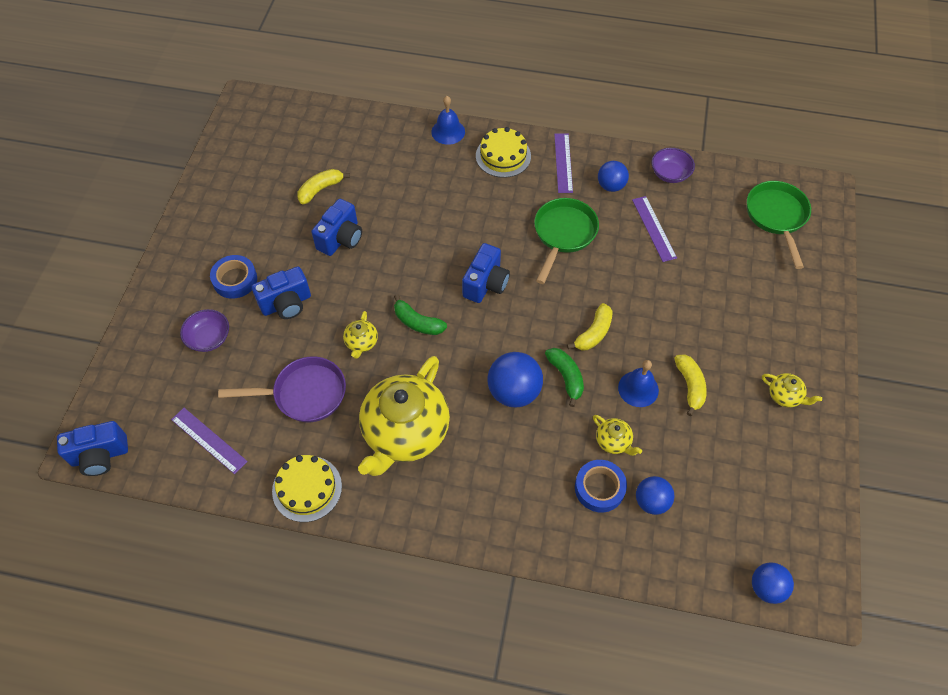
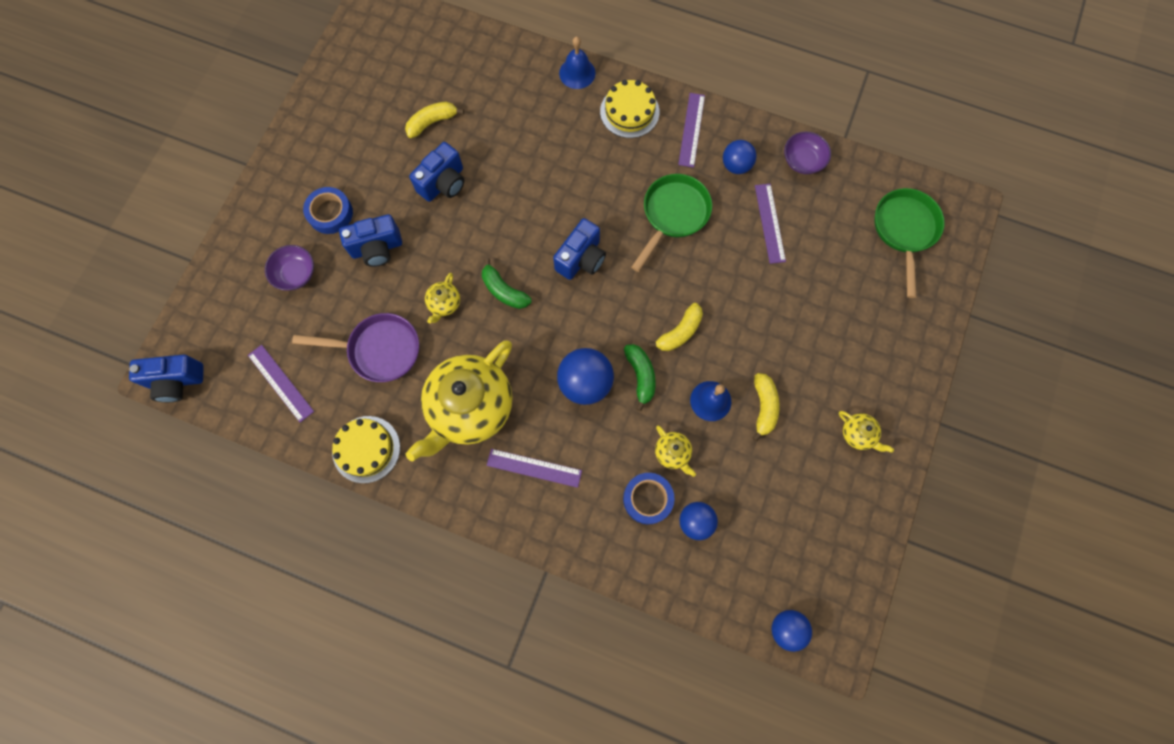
camera: 10 degrees right, 15 degrees up
(480, 478) = (534, 468): none -> purple ruler

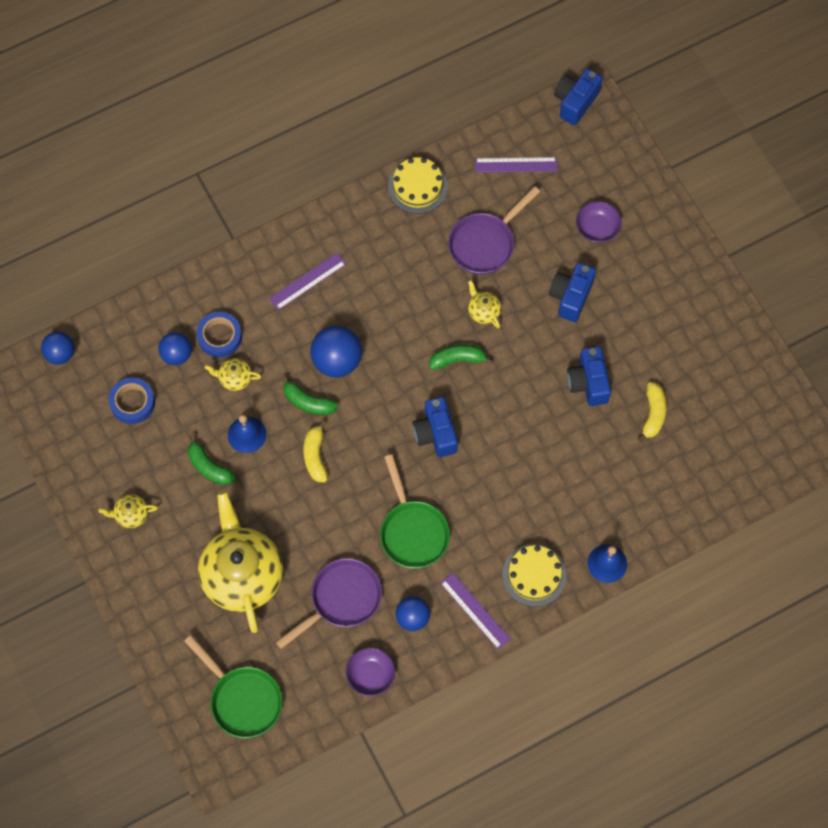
camera: 130 degrees right, 5 degrees down
(330, 213) = (630, 284): blue tape -> blue tape (132, 402)
(470, 408) = (387, 271): yellow teapot -> yellow teapot (242, 574)
(763, 407) = (209, 467): yellow banana -> green banana
(769, 223) = (341, 599): purple ruler -> purple pan

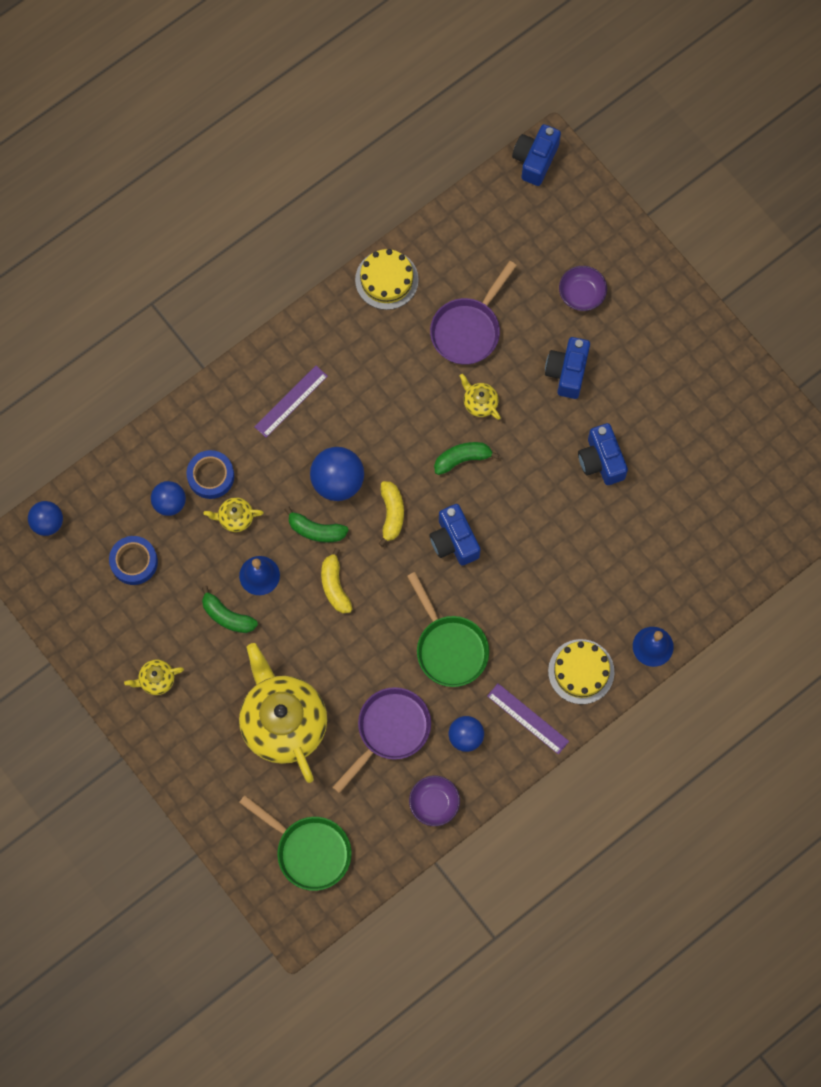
camera: 10 degrees left, 5 degrees up
(516, 165) = (485, 239): purple ruler -> none
(653, 414) = (673, 482): yellow banana -> yellow banana (391, 514)

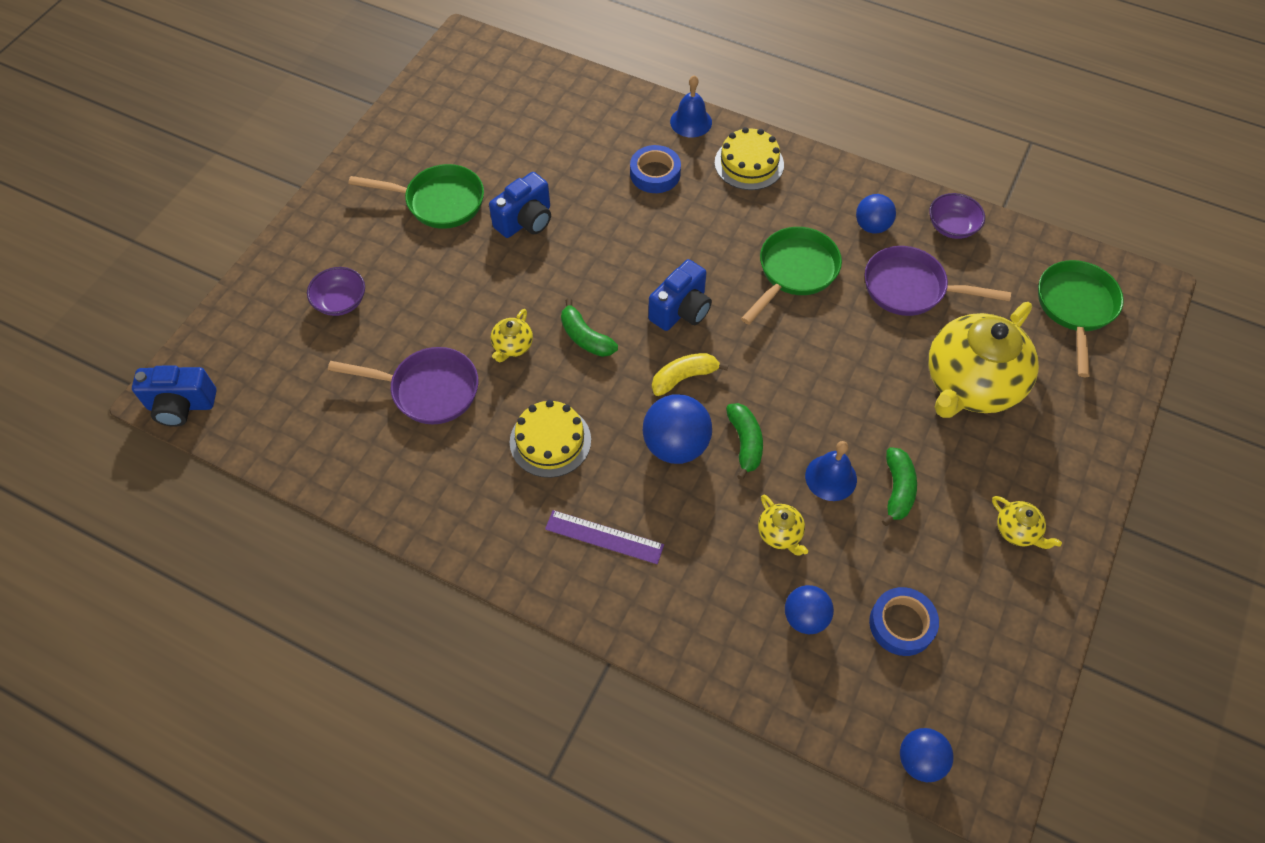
camera: 115 degrees left, 15 degrees down
(211, 476) = (745, 585): blue tape -> blue tape (655, 174)
(335, 586) = (795, 398): yellow banana -> none
(386, 280) = (398, 499): yellow cake -> yellow cake (550, 441)
(527, 718) = (821, 186): purple ruler -> none
(567, 372) = (440, 282): blue camera -> none
(653, 401) = (439, 201): none -> green pan

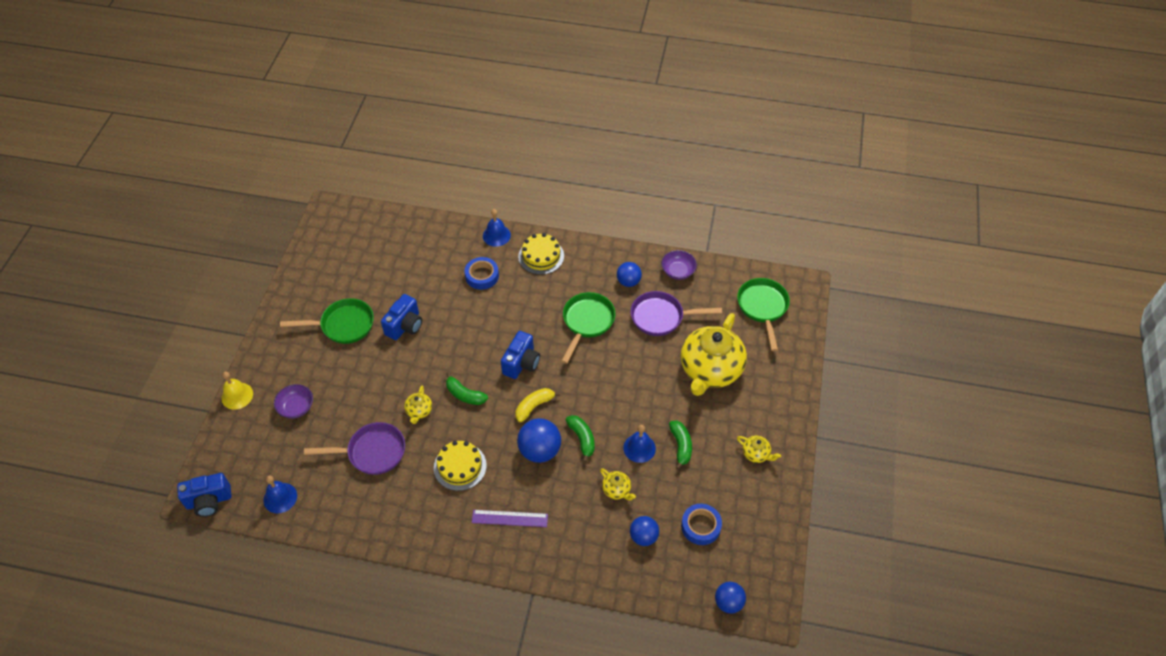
camera: 15 degrees left, 5 degrees down
(265, 267) = (237, 396): none -> yellow bell
(280, 424) = (280, 498): none -> blue bell

